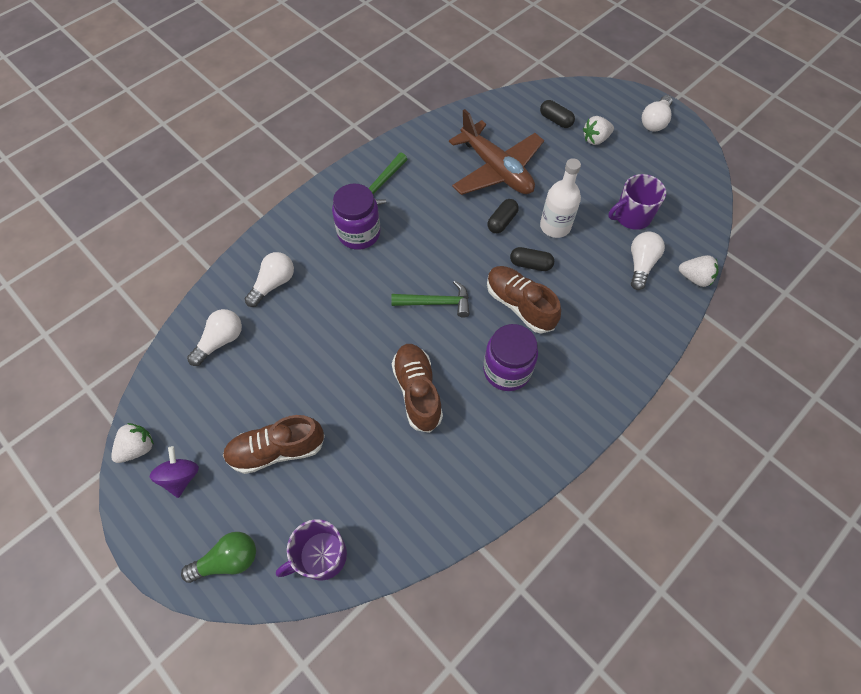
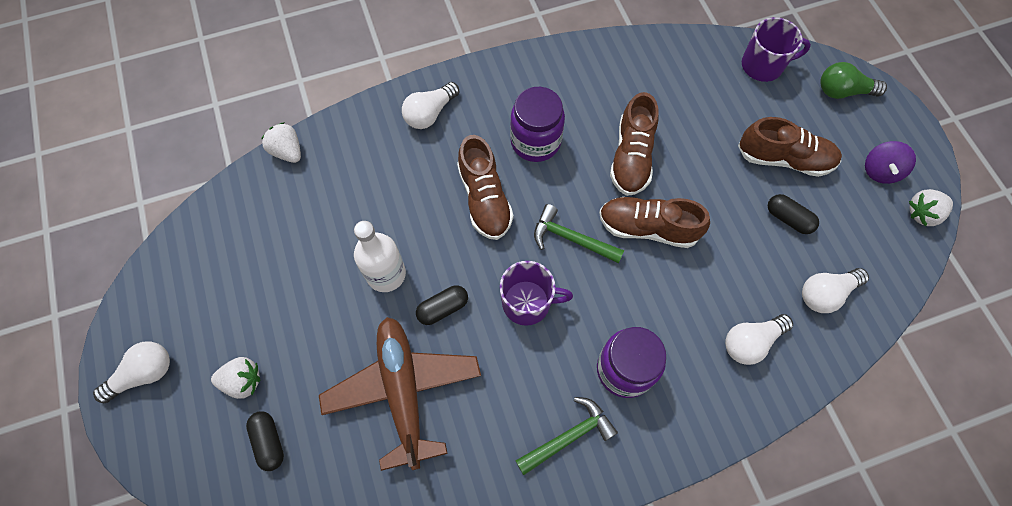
camera: 155 degrees left, 5 degrees up
(379, 335) = (647, 228): none -> brown shoe
(530, 264) = (444, 239): black capsule -> black capsule (788, 218)
(631, 216) = (291, 248): purple mug -> purple mug (527, 303)
(641, 264) = (328, 188): white light bulb -> white light bulb (430, 113)

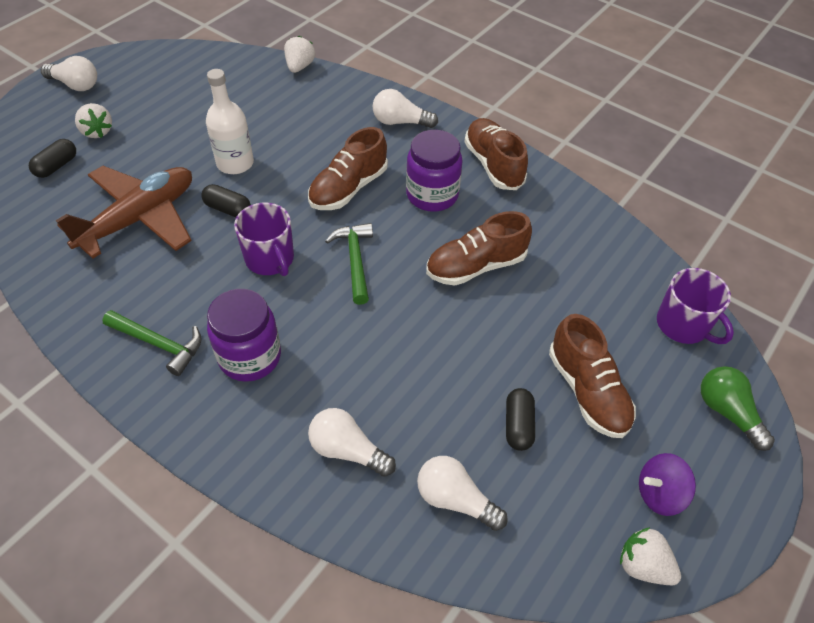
camera: 55 degrees right, 15 degrees down
(647, 228) = (410, 311): brown shoe -> brown shoe (493, 165)

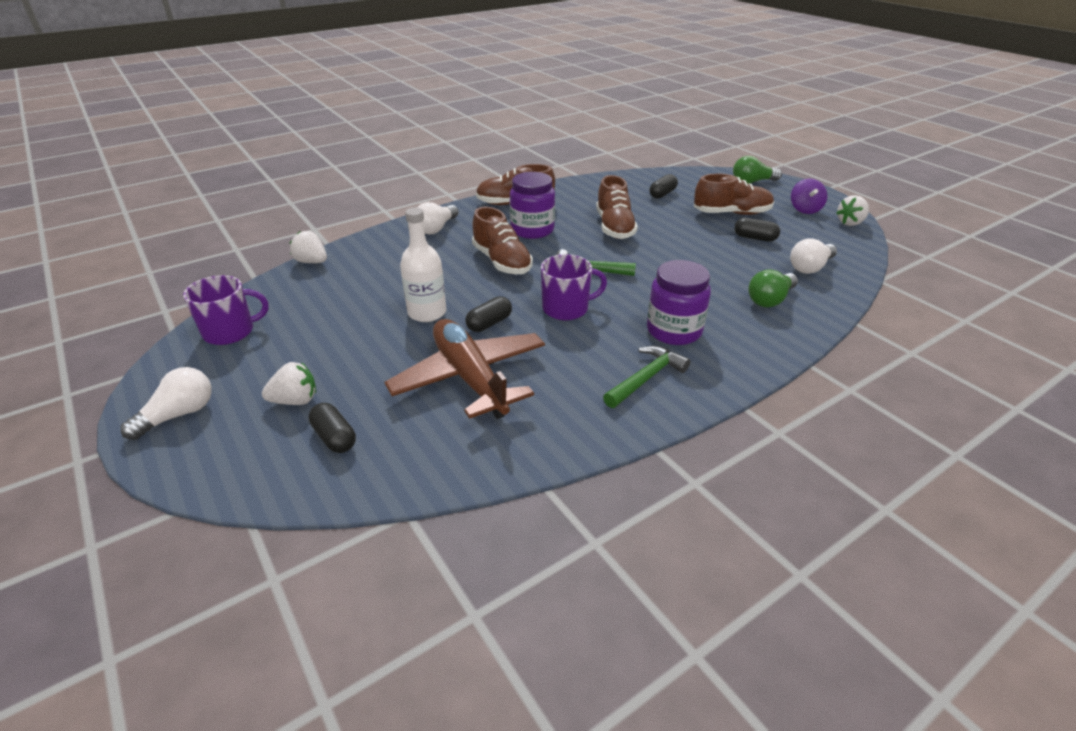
camera: 70 degrees left, 15 degrees down
(347, 450) = (770, 299): white light bulb -> green light bulb
(607, 301) = (662, 194): none -> black capsule
(683, 325) = (688, 179): purple mug -> purple mug (230, 332)

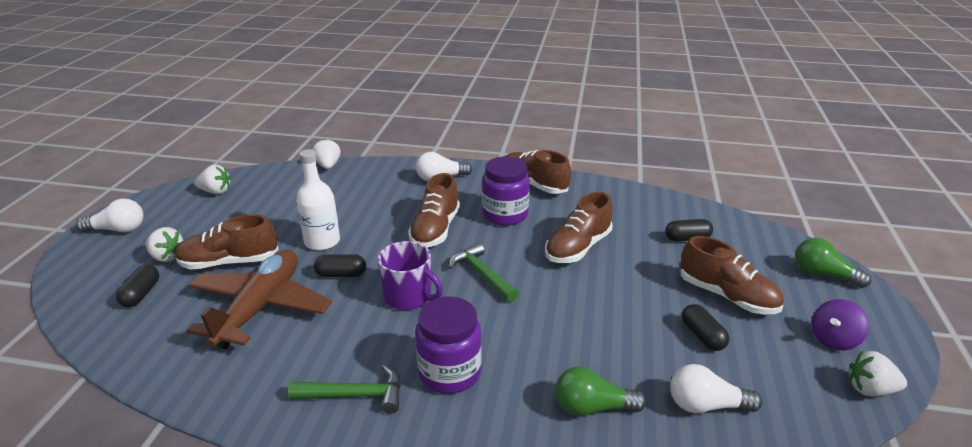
camera: 45 degrees right, 5 degrees down
(230, 332) = (216, 192): purple mug -> white strawberry
(372, 369) = (229, 262): none -> brown shoe

